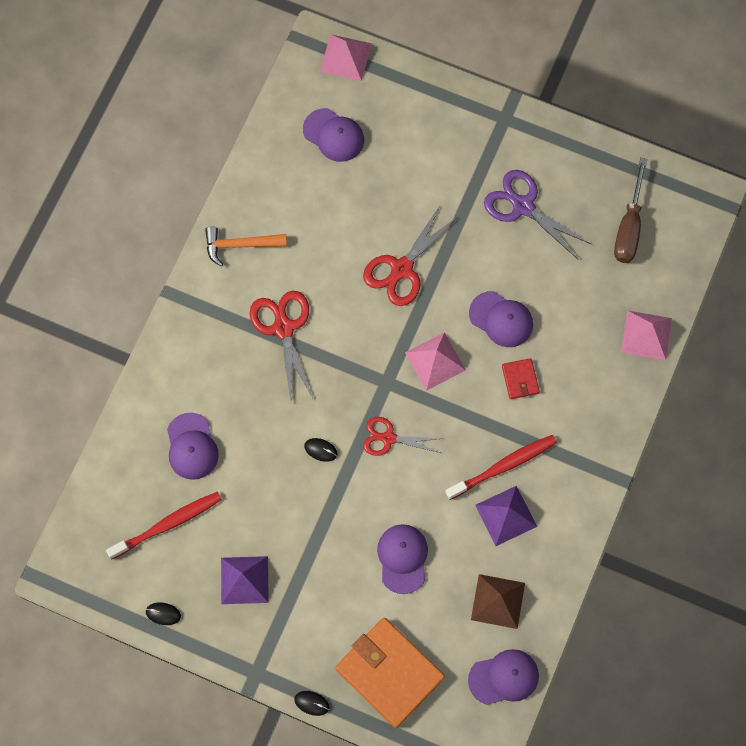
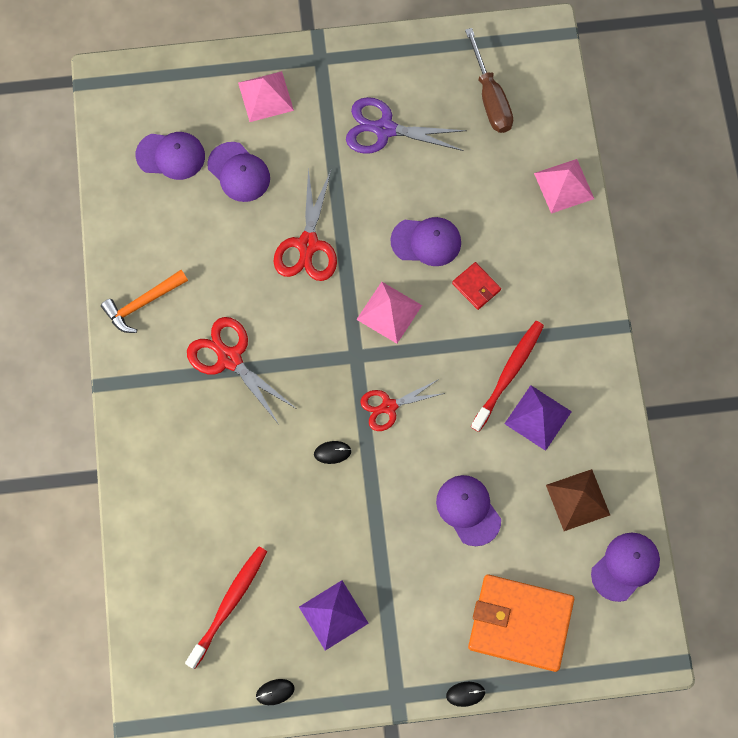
camera: 30 degrees left, 0 degrees up
(191, 446) = (208, 518): purple cap -> purple cap (239, 172)
(346, 57) = (139, 78): pink pyramid -> pink pyramid (265, 96)

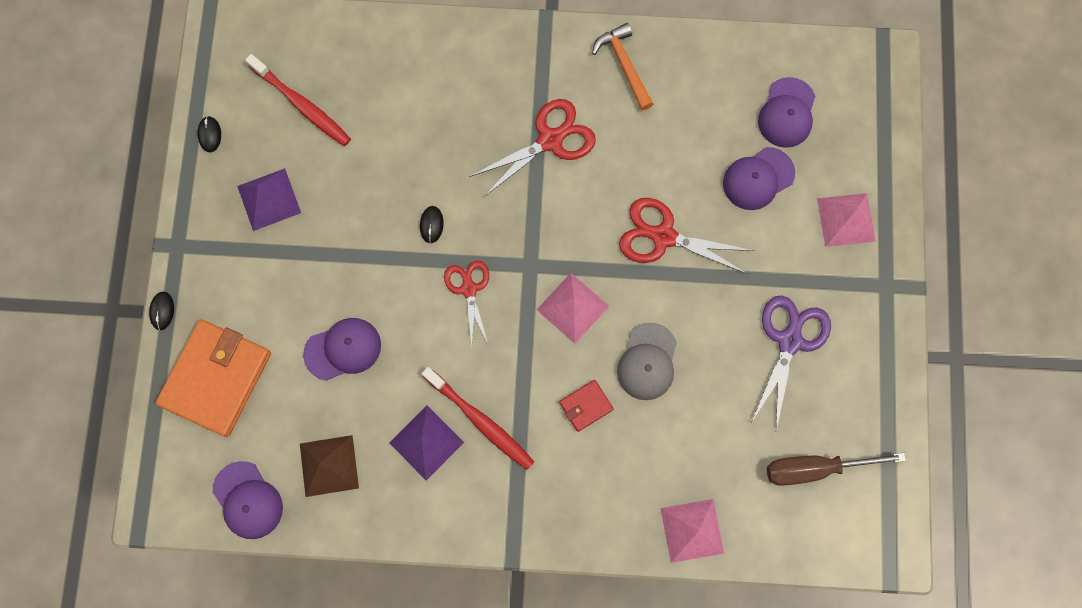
camera: 100 degrees right, 5 degrees up
(426, 241) = (647, 362): purple cap -> grey cap

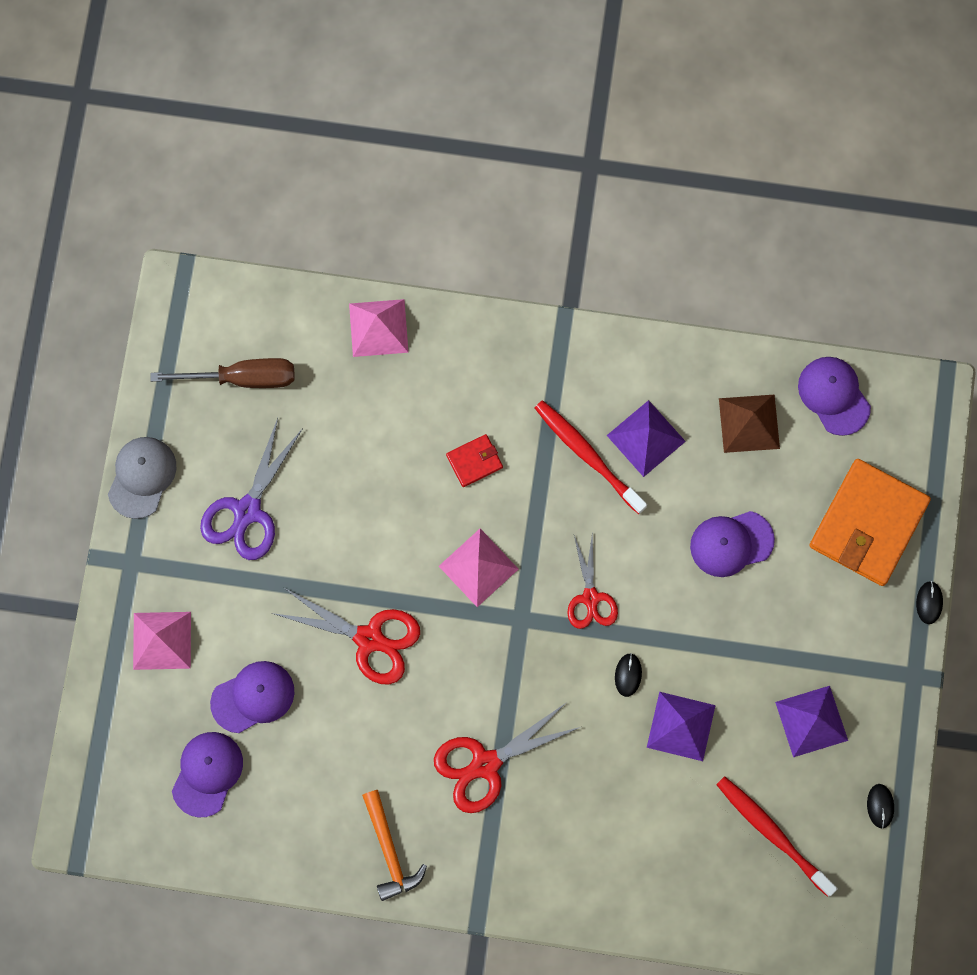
camera: 175 degrees left, 0 degrees up
(383, 185) = (681, 726): none -> purple pyramid
(647, 362) = (403, 502): grey cap -> grey cap (142, 477)

